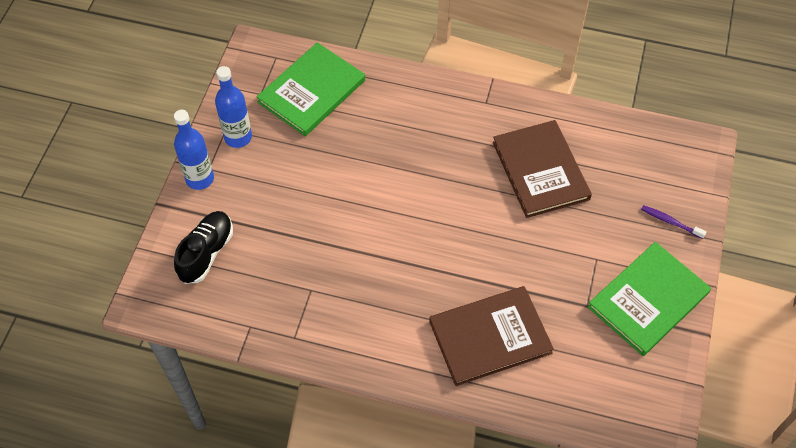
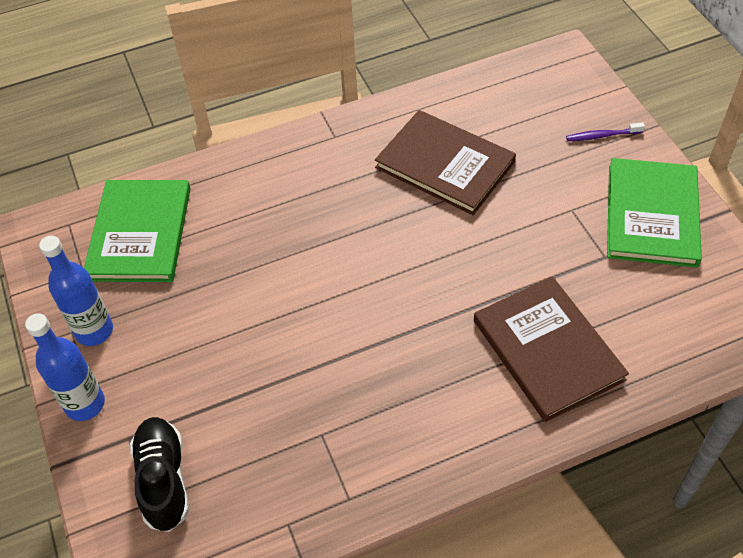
camera: 35 degrees left, 5 degrees down
(490, 337) = (548, 350): brown book -> brown book turned 60 degrees counterclockwise

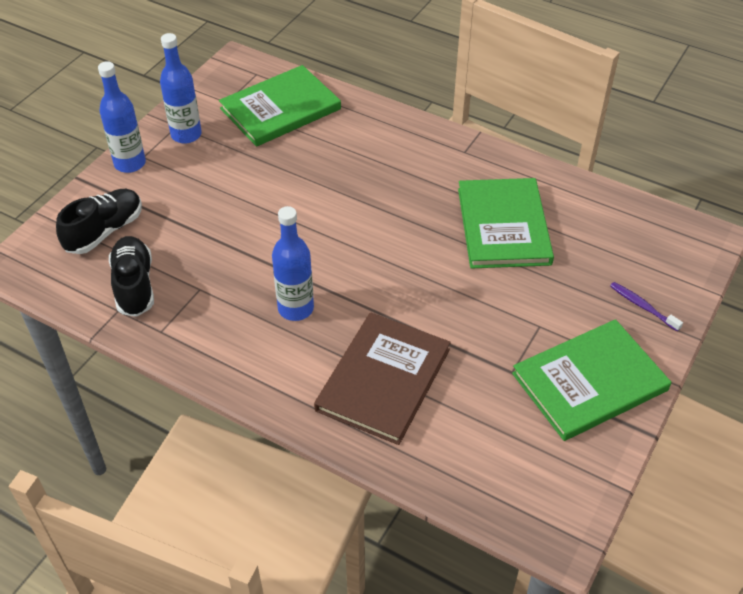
camera: 50 degrees right, 5 degrees down
(267, 491) = (134, 285): none -> black shoe
(413, 369) = (296, 308): none -> blue bottle
(445, 165) = (503, 226): brown book -> green book

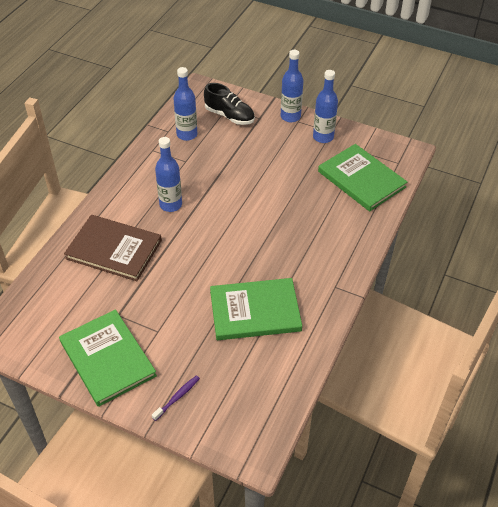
camera: 85 degrees right, 0 degrees up
(134, 285) = (187, 134): black shoe -> blue bottle

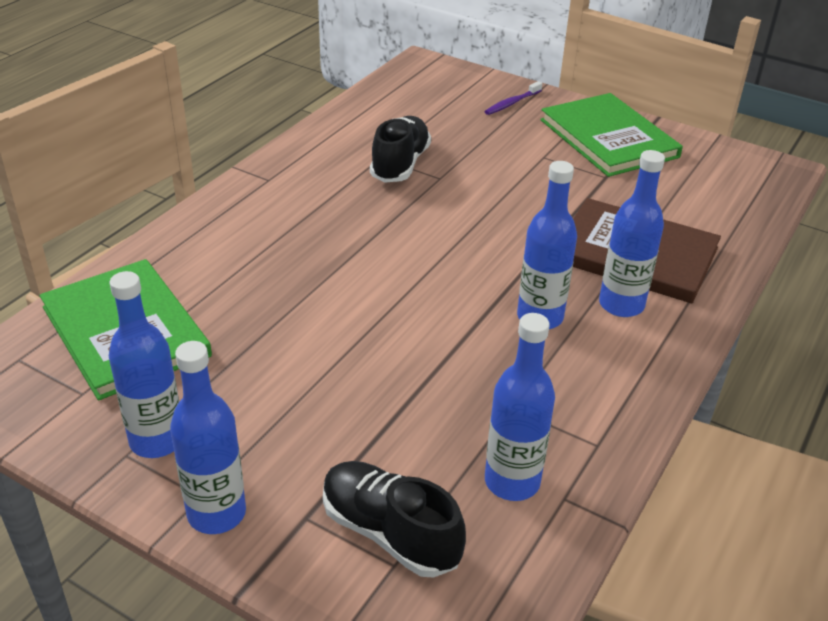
camera: 175 degrees left, 10 degrees down
(129, 216) = (621, 305): none -> blue bottle
(255, 311) = (400, 164): green book -> black shoe

